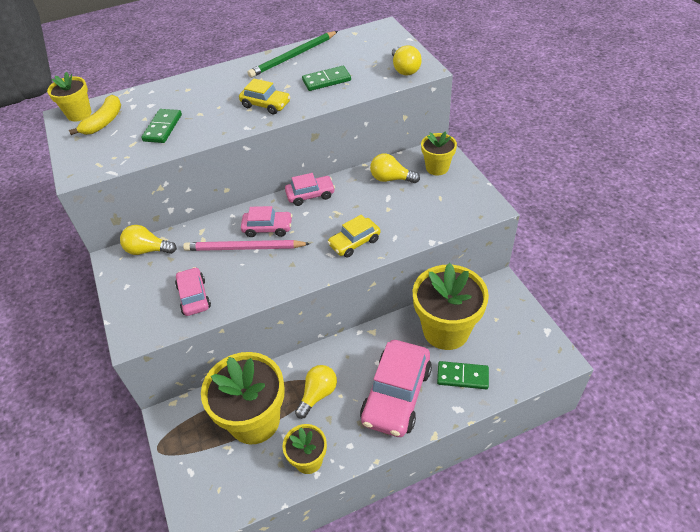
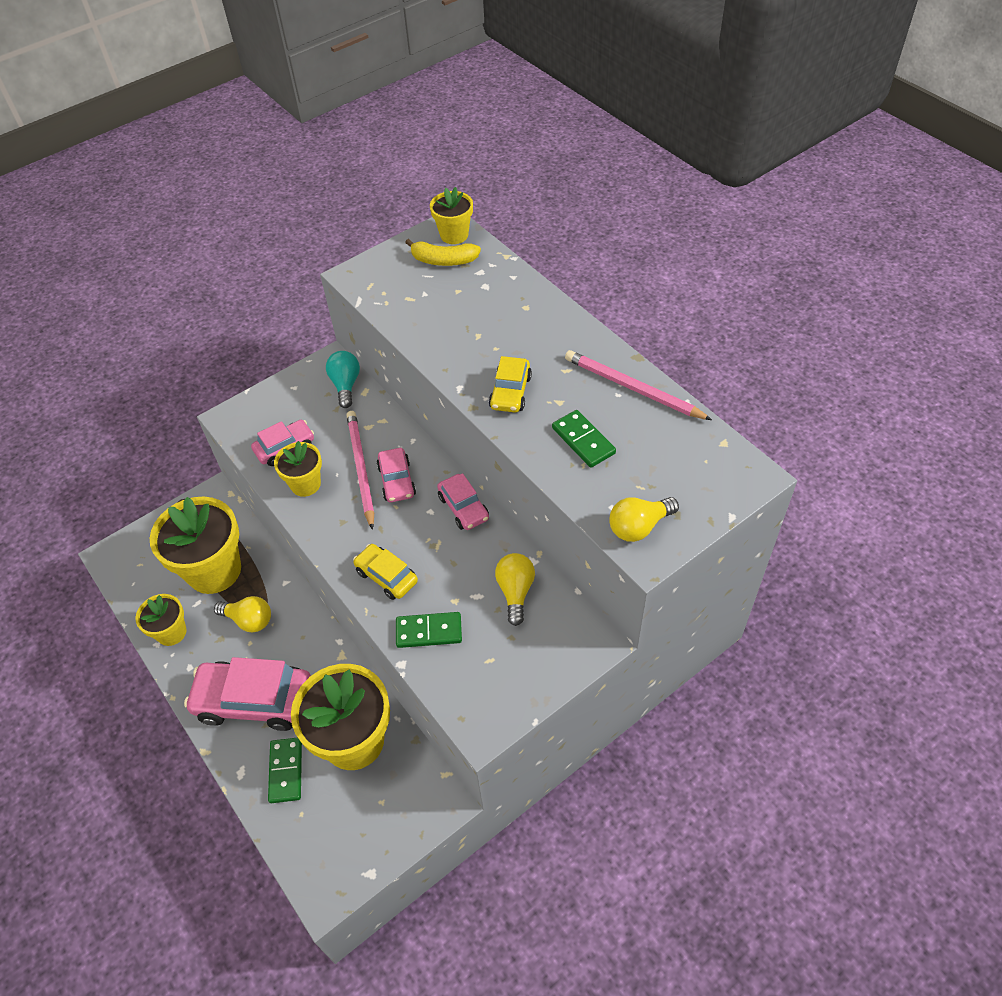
camera: 75 degrees right, 5 degrees up
(148, 250) = (345, 385): yellow light bulb -> turquoise light bulb
(163, 128) = (443, 313): green domino -> green domino (429, 631)
(293, 56) = (633, 388): green pencil -> pink pencil
(437, 168) = (554, 645): yellow flower pot -> yellow flower pot (305, 484)

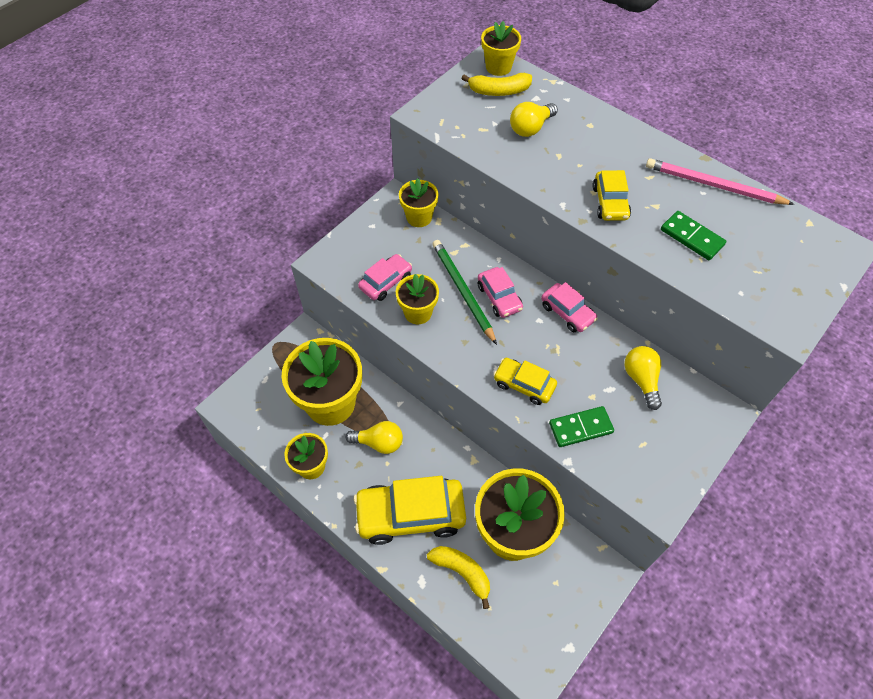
camera: 15 degrees left, 5 degrees up
(254, 701) = (410, 514): pink car -> yellow car
(286, 771) = (462, 572): green domino -> yellow banana
(345, 385) = (419, 217): turquoise light bulb -> yellow flower pot
(361, 469) = (462, 291): pink pencil -> green pencil
(639, 527) = (772, 307): yellow light bulb -> yellow light bulb (530, 128)

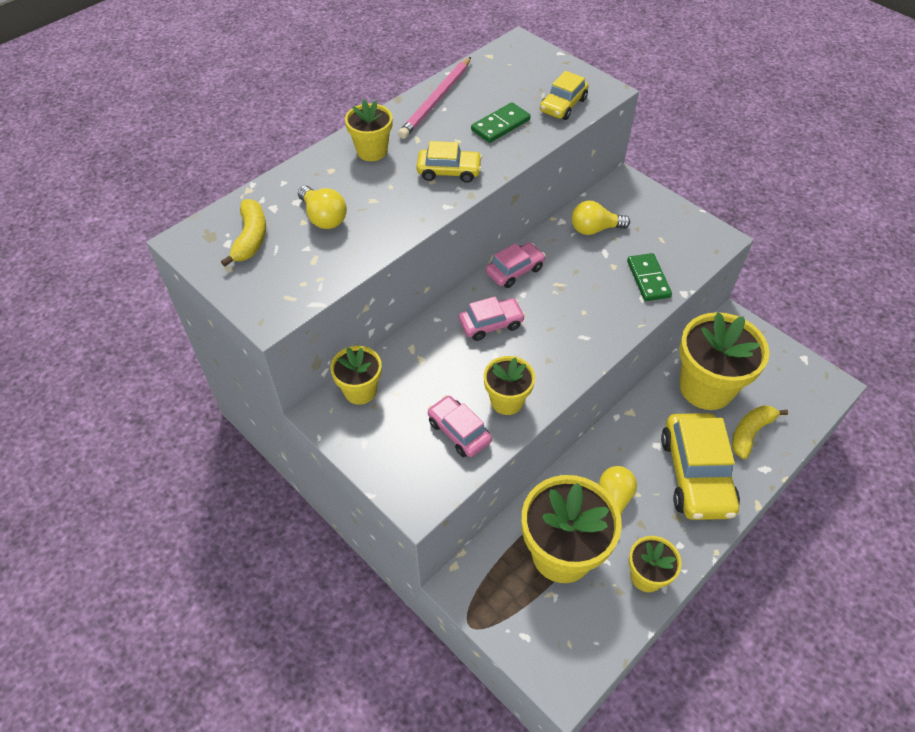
camera: 85 degrees left, 5 degrees down
(462, 291) = (479, 356): green pencil -> none
(498, 67) = (205, 234): yellow flower pot -> yellow flower pot (372, 151)
(524, 385) = (602, 315): yellow car -> yellow car (563, 105)

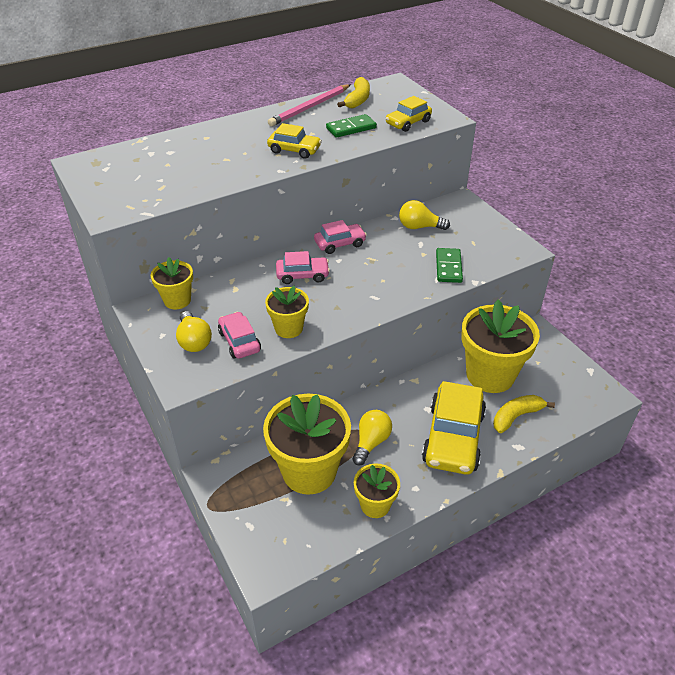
camera: 15 degrees right, 10 degrees down
(251, 238) = (123, 168): yellow banana -> yellow banana (357, 100)
(323, 217) = (183, 164): yellow light bulb -> yellow light bulb (194, 341)
(372, 151) = (243, 130): yellow flower pot -> none

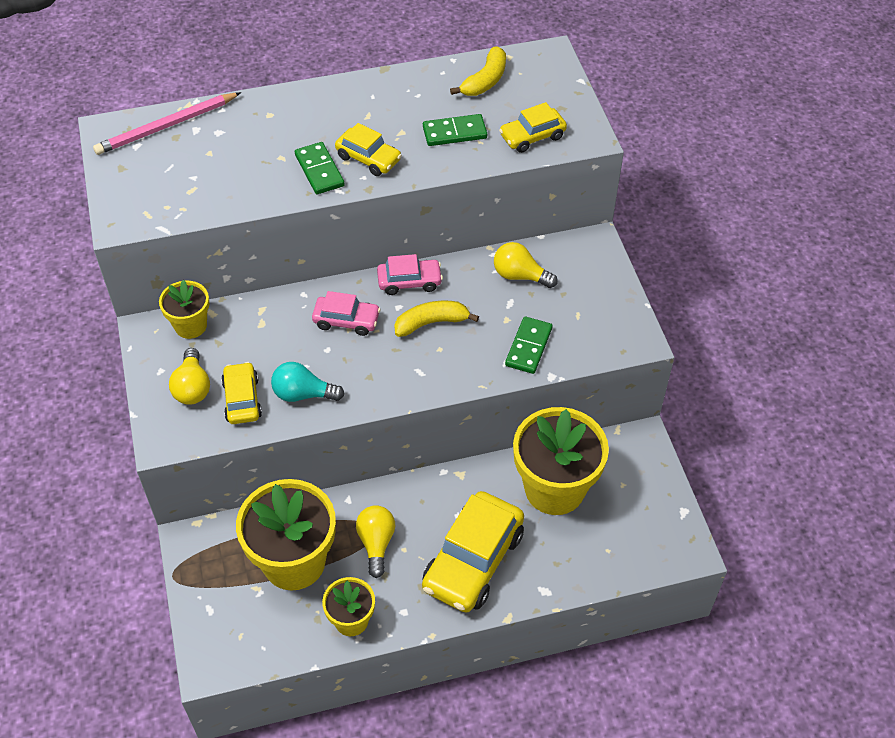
camera: 15 degrees right, 10 degrees up
(239, 341) = (242, 399): pink car -> yellow car
(260, 162) = (319, 170): none -> green domino
(288, 328) = (303, 394): yellow flower pot -> turquoise light bulb
(310, 107) = (417, 84): pink pencil -> pink pencil (166, 126)
(371, 442) = (376, 543): yellow light bulb -> yellow light bulb turned 45 degrees counterclockwise
(516, 416) = (560, 552): yellow banana -> yellow banana (431, 323)

